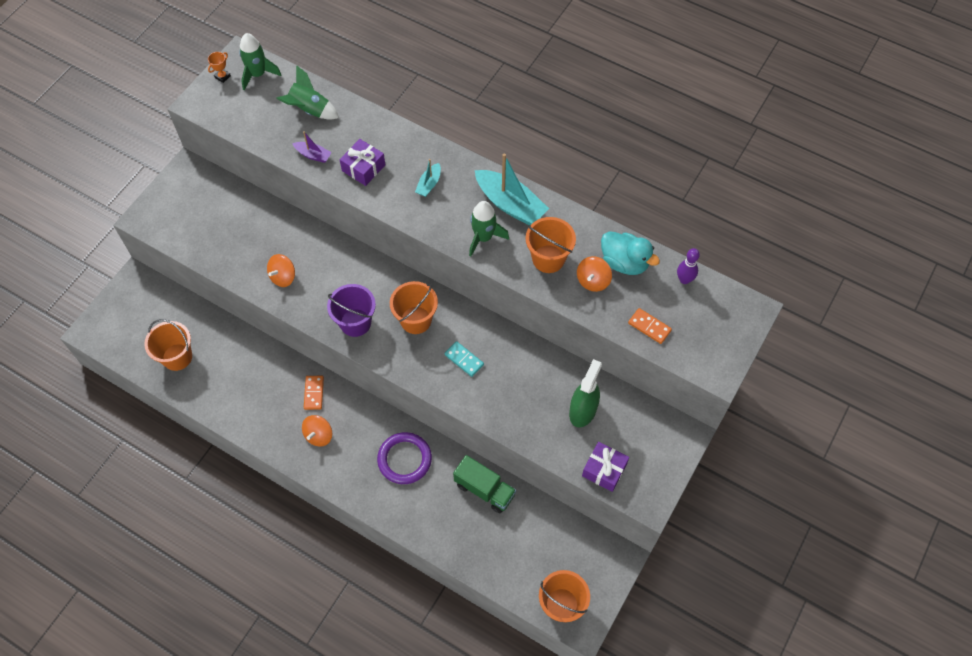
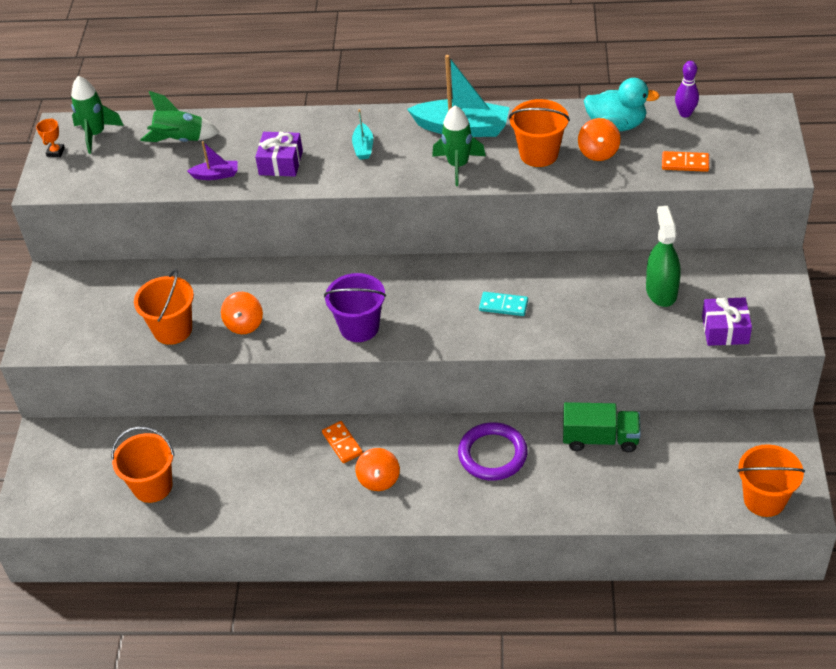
camera: 25 degrees left, 15 degrees down
(416, 320) = (423, 295): orange bucket -> orange bucket (173, 330)

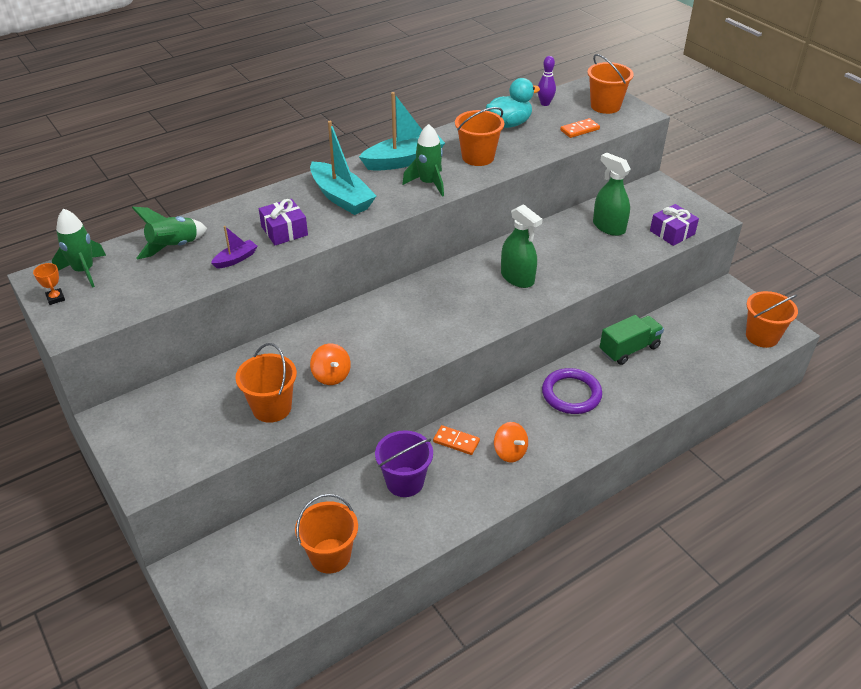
camera: 40 degrees left, 5 degrees down
(359, 327) = (428, 337): purple bucket -> purple bucket (405, 482)
(363, 147) = (341, 197): turquoise boat -> turquoise boat, size x2.02
(503, 305) = (517, 278): turquoise domino -> green spray bottle
(598, 152) = (516, 142): orange spinning top -> none
(751, 143) = (605, 106): none -> orange bucket

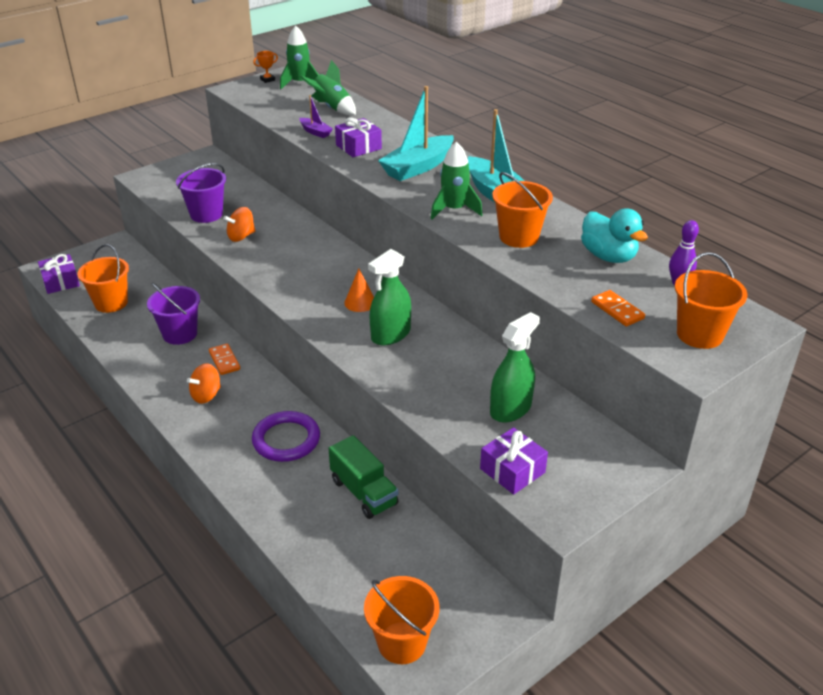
camera: 85 degrees right, 5 degrees down
(267, 622) = (61, 282): none -> purple gift
(272, 408) = (206, 214): orange bucket -> purple bucket
(456, 441) = (224, 361): orange domino -> orange domino turned 45 degrees counterclockwise
(467, 293) = (360, 302): none -> orange cone

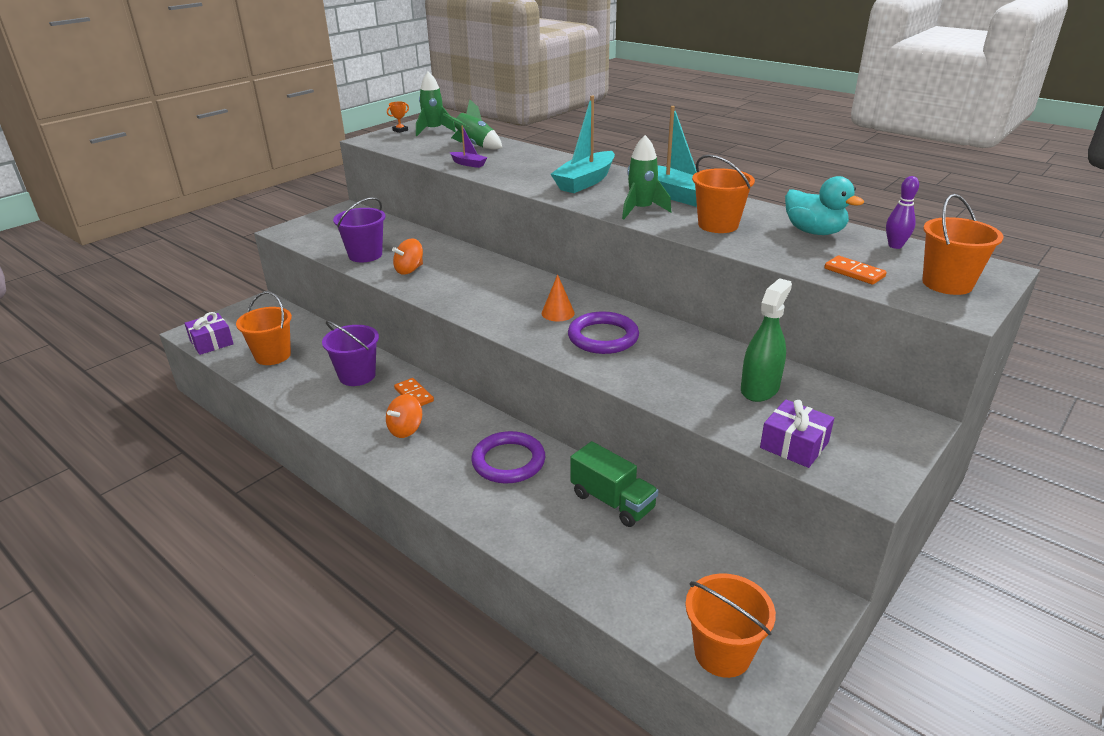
camera: 10 degrees left, 5 degrees down
(358, 147) = (518, 171): purple gift -> none
(391, 334) = (603, 337): green spray bottle -> purple ring

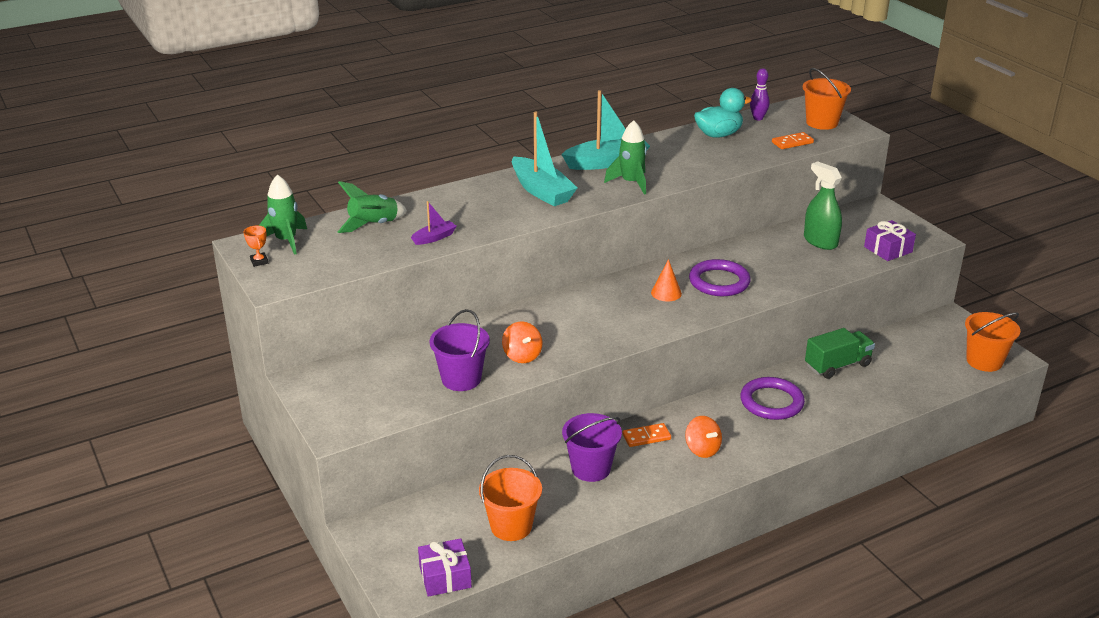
camera: 70 degrees left, 0 degrees up
(718, 225) = (683, 162): orange bucket -> none

